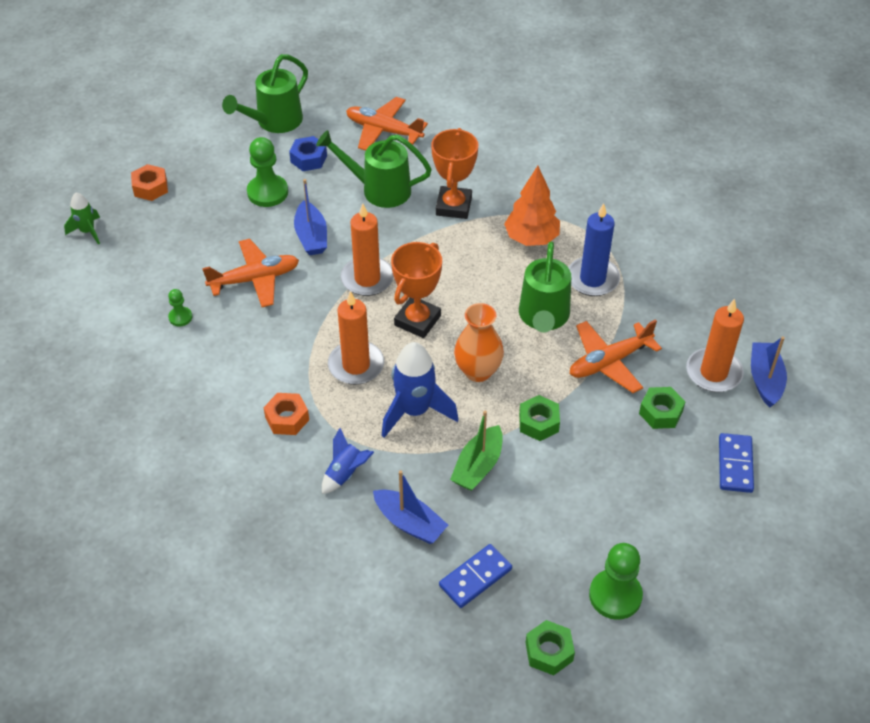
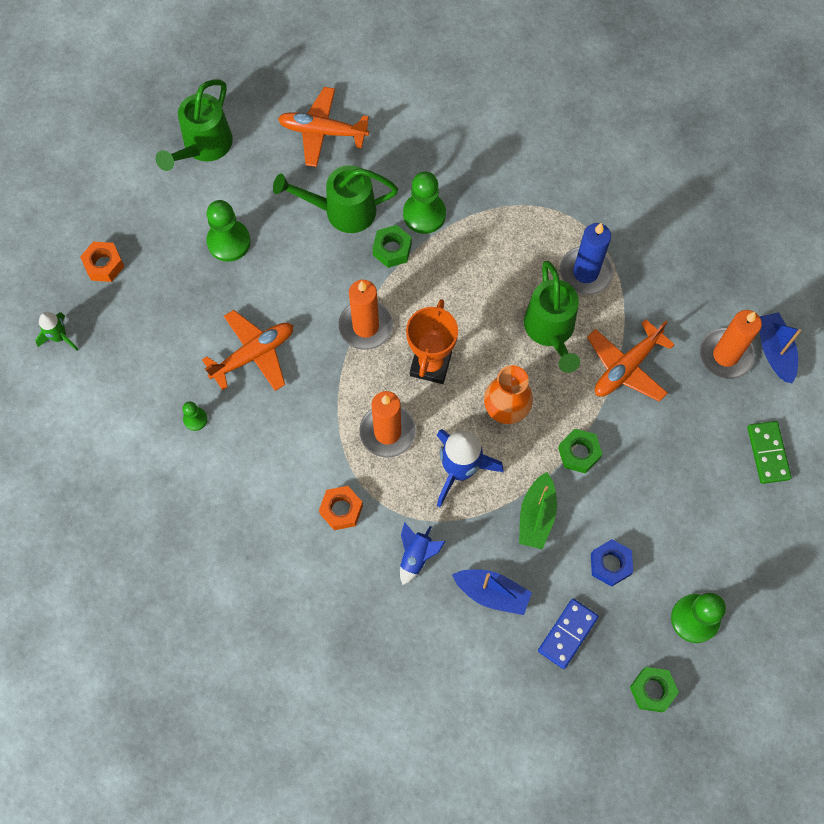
camera: 15 degrees left, 20 degrees up
(308, 159) = (256, 188): blue nut -> blue nut (610, 564)
(311, 236) = (292, 287): blue boat -> none
(453, 206) = (424, 214): orange trophy -> green pawn
(531, 238) = (513, 236): orange tree -> none
(660, 412) = (688, 413): green nut -> green nut (392, 249)
(735, 465) = (768, 453): blue domino -> green domino

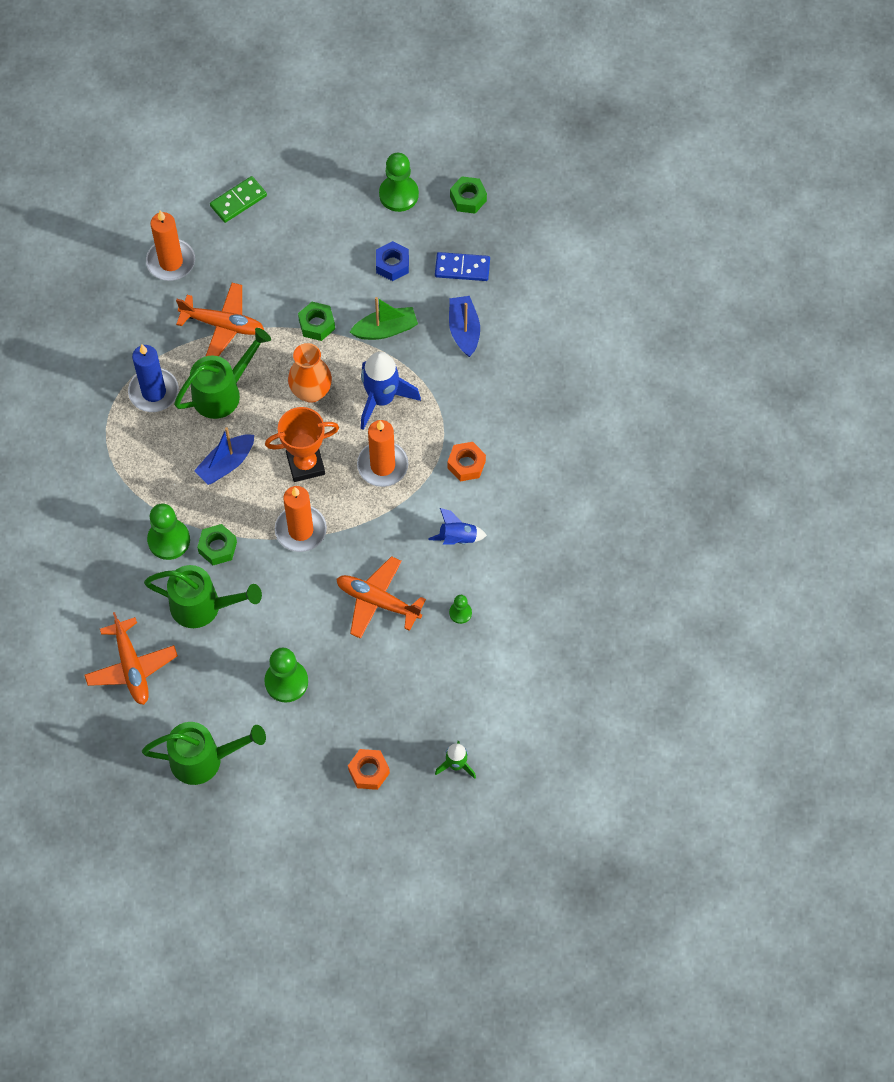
camera: 120 degrees left, 5 degrees down
(342, 211) = (203, 607): green watering can -> green watering can turned 45 degrees counterclockwise
(416, 556) = (468, 394): blue rocket -> blue rocket (457, 538)
(774, 351) = (147, 230): blue boat -> blue boat (226, 464)

